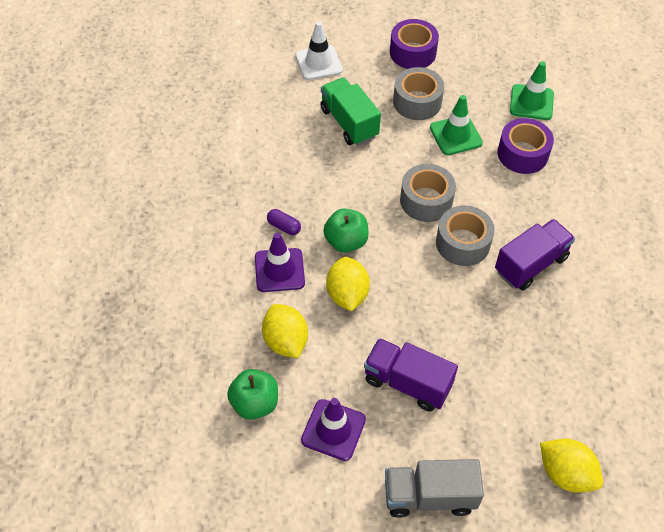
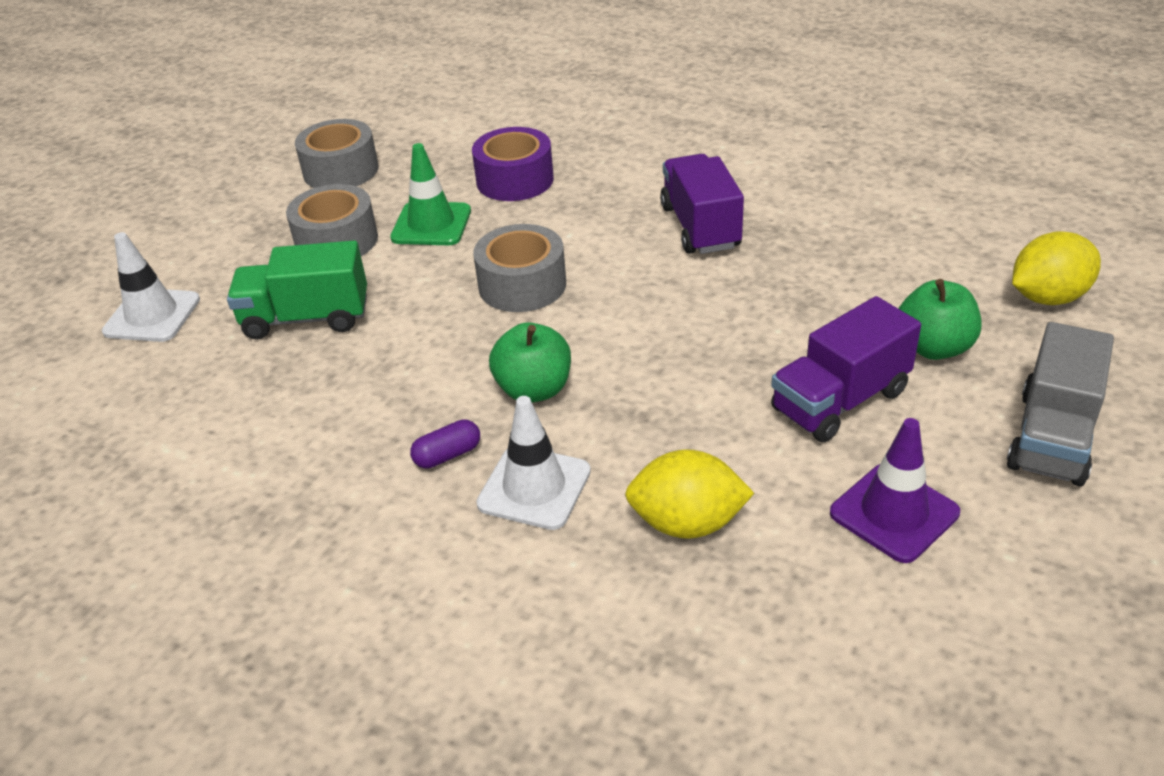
camera: 60 degrees left, 15 degrees down
(255, 403) = (797, 605): green apple -> green apple (933, 347)
(279, 270) = (534, 487): purple traffic cone -> white traffic cone
(347, 294) = (638, 418): yellow lemon -> none
(412, 52) = (243, 218): purple tape -> none
(463, 243) = (623, 273): grey tape -> grey tape (341, 170)
(531, 102) = (437, 149): green traffic cone -> none

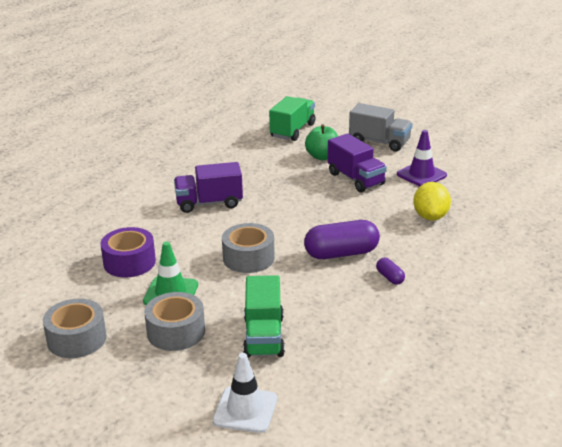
camera: 90 degrees left, 10 degrees down
(534, 389) = (341, 253): green apple -> purple capsule
(534, 487) = (411, 253): white traffic cone -> none
(1048, 297) = (292, 130): yellow lemon -> green truck

